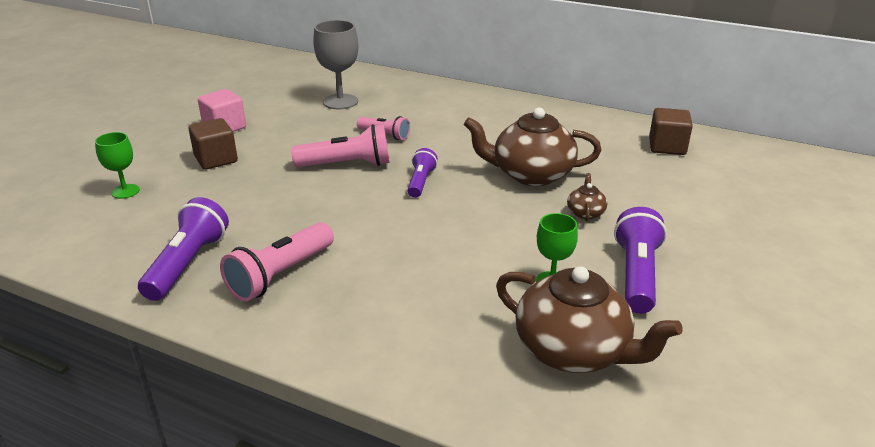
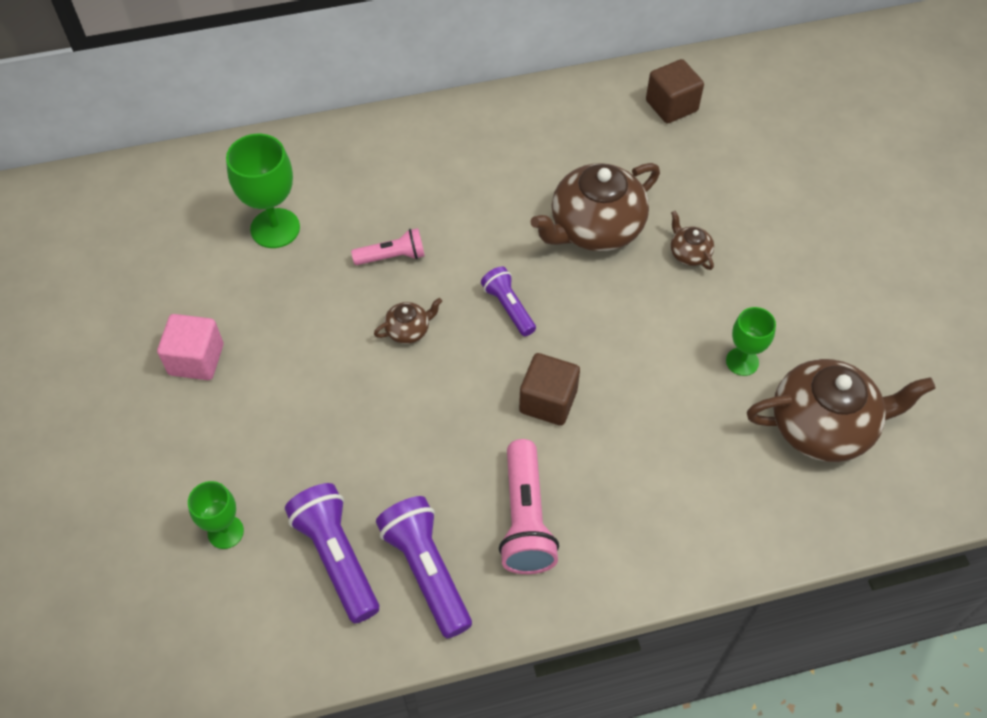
camera: 40 degrees left, 25 degrees up
(216, 159) = (258, 416): brown cube -> brown cube (548, 401)
(340, 102) = (275, 228): grey goblet -> green goblet
(347, 165) = (408, 330): pink flashlight -> brown teapot
(636, 275) = (793, 307): purple flashlight -> purple flashlight (336, 557)

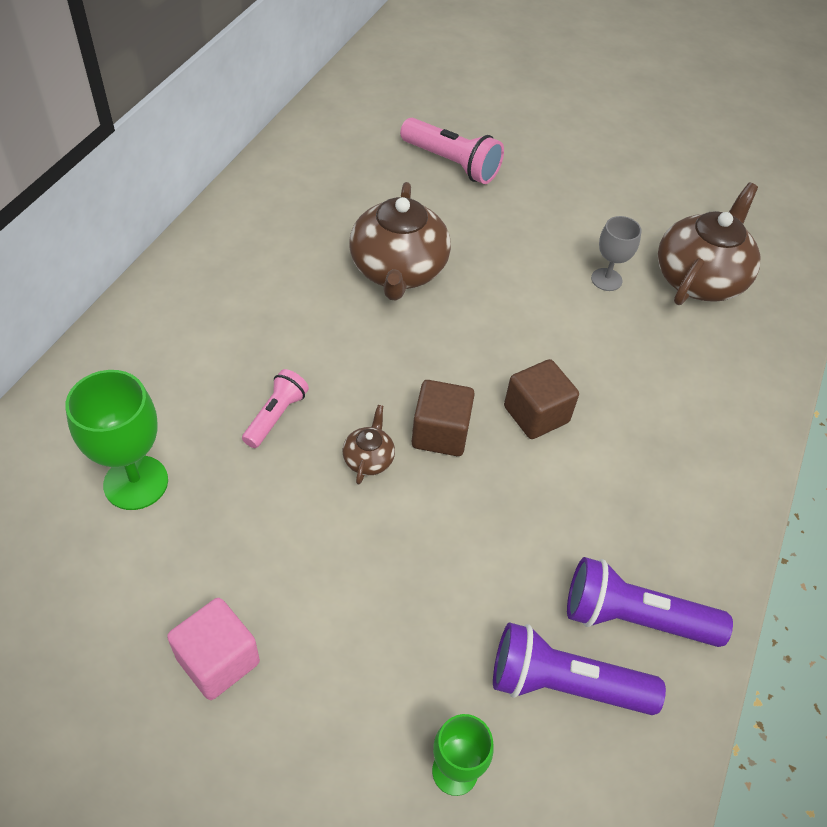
camera: 55 degrees left, 5 degrees down
(508, 307) = (418, 375): purple flashlight -> none
(525, 519) = (637, 508): pink flashlight -> pink flashlight (452, 163)
(671, 106) = (334, 151): brown cube -> brown cube (440, 433)
(689, 253) = (481, 238): brown teapot -> none
(742, 361) = (606, 279): green goblet -> grey goblet

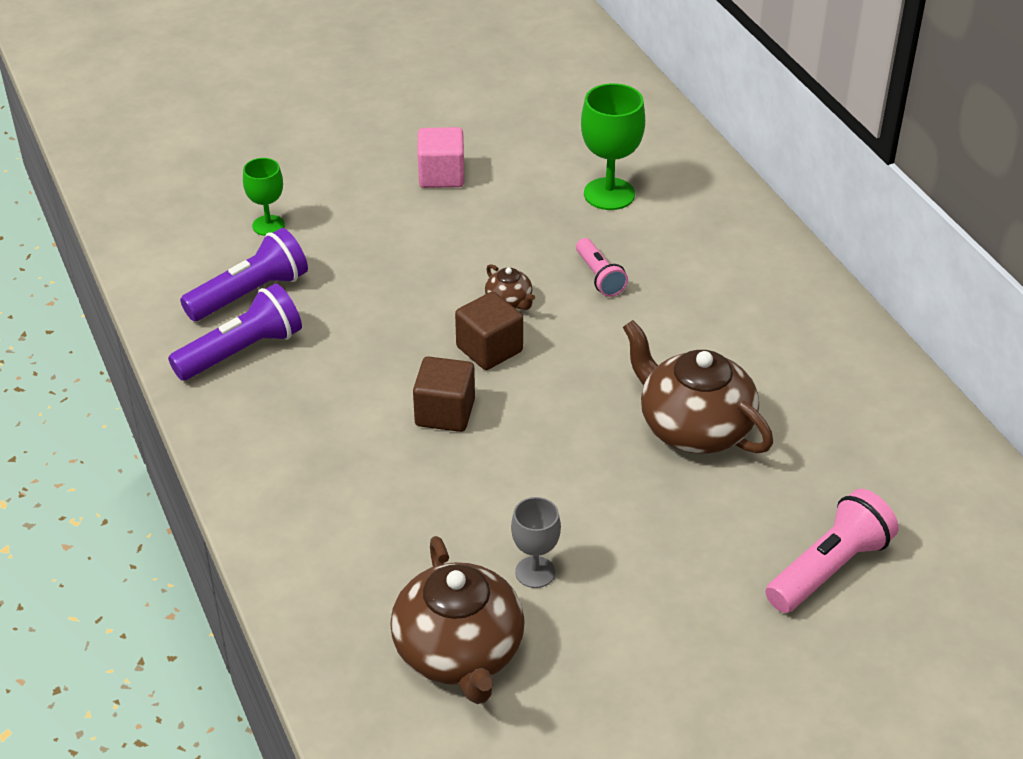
camera: 135 degrees right, 10 degrees down
(452, 163) = (828, 568): pink flashlight -> pink flashlight turned 150 degrees clockwise

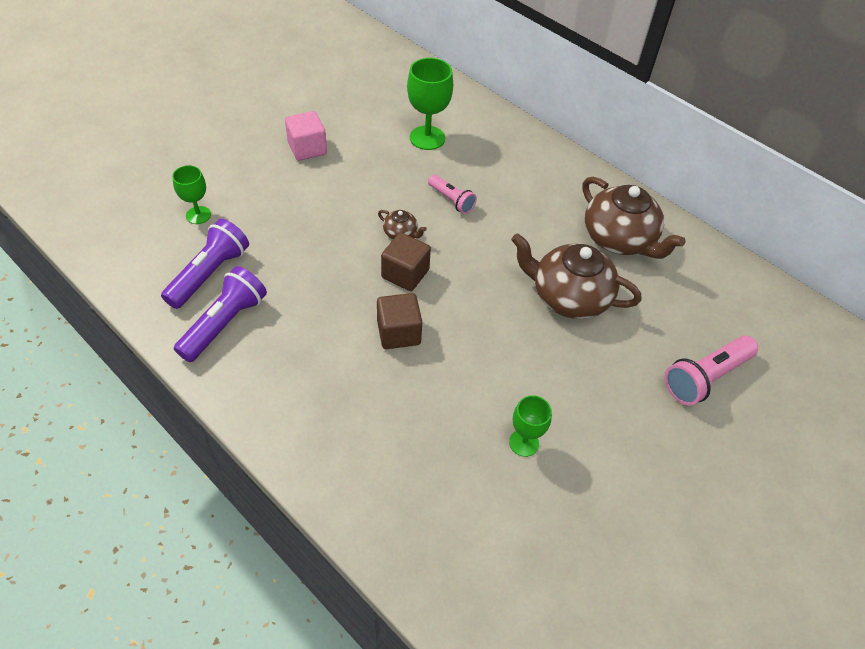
camera: 25 degrees left, 10 degrees up
(459, 652) = (505, 528): brown teapot -> brown teapot (619, 239)
(535, 572) = (524, 443): grey goblet -> green goblet
(828, 568) = (705, 378): pink flashlight -> pink flashlight turned 150 degrees counterclockwise

